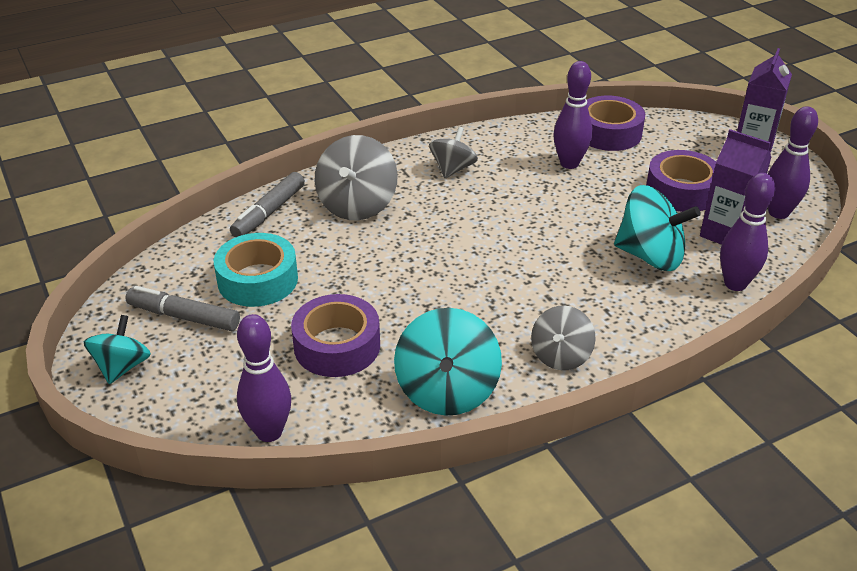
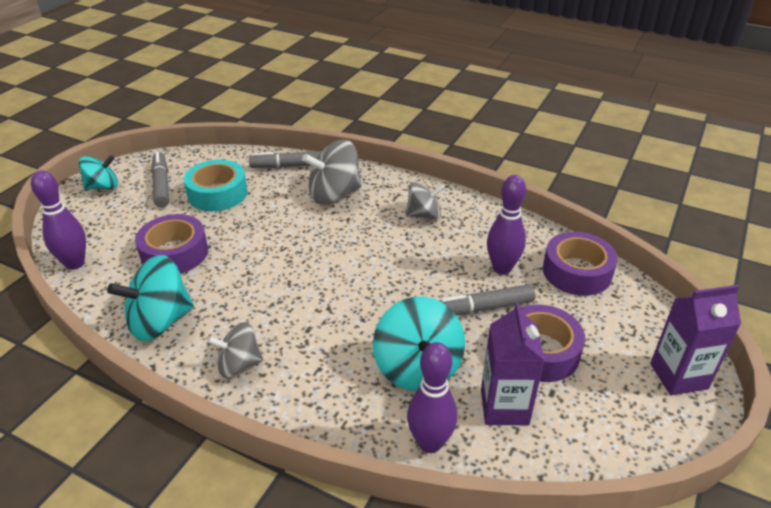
camera: 55 degrees right, 0 degrees up
(609, 194) = (483, 308): none -> grey marker
(778, 213) = (584, 437): purple bowling pin -> none

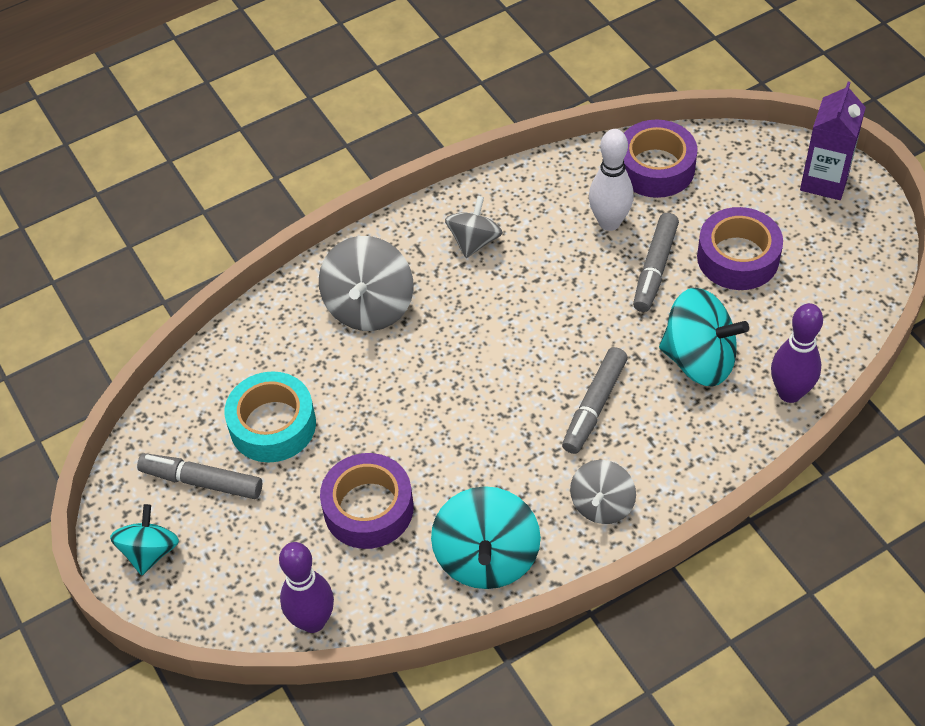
camera: 55 degrees left, 15 degrees up
(291, 166) = (271, 324): grey marker -> grey marker (594, 406)
(502, 268) = (609, 222): purple bowling pin -> white bowling pin
(504, 407) = (784, 320): purple carton -> none

